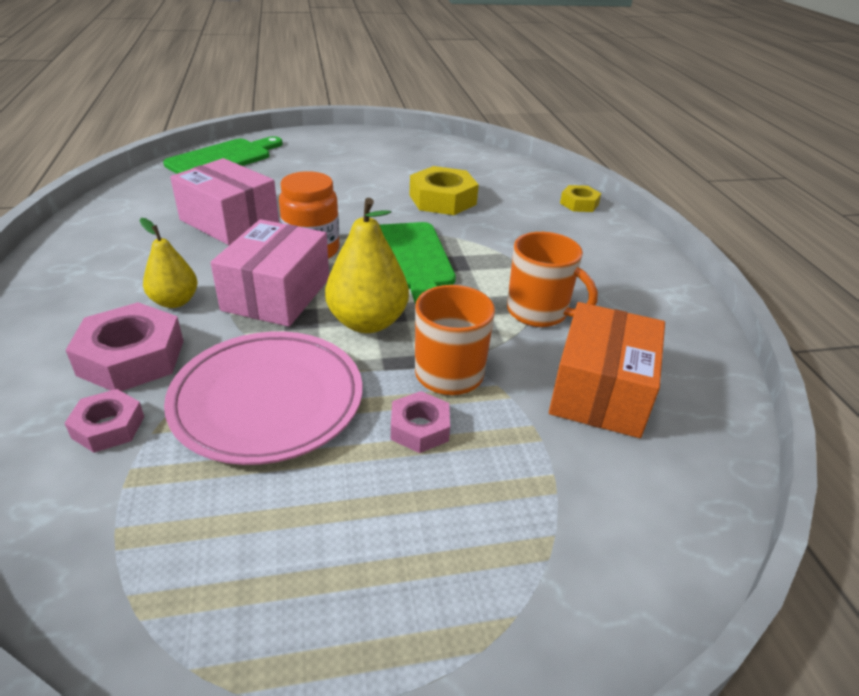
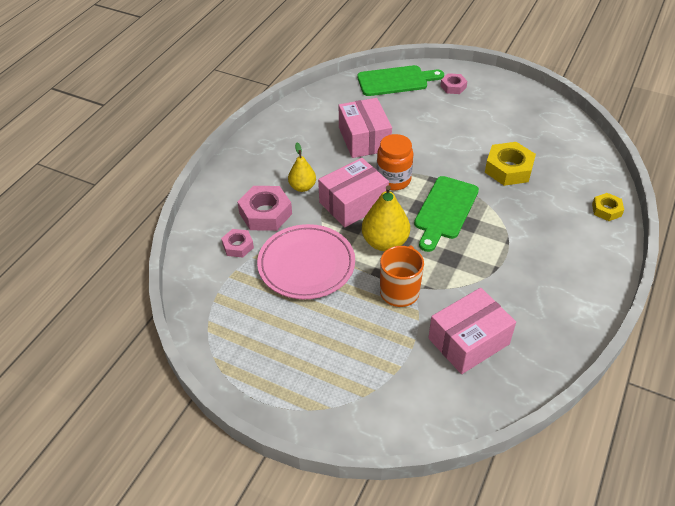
camera: 40 degrees right, 10 degrees up
(419, 428) = (361, 312): pink nut -> pink nut (453, 87)
(538, 312) = (485, 280): orange mug -> none
(600, 391) = (468, 341): orange box -> pink box

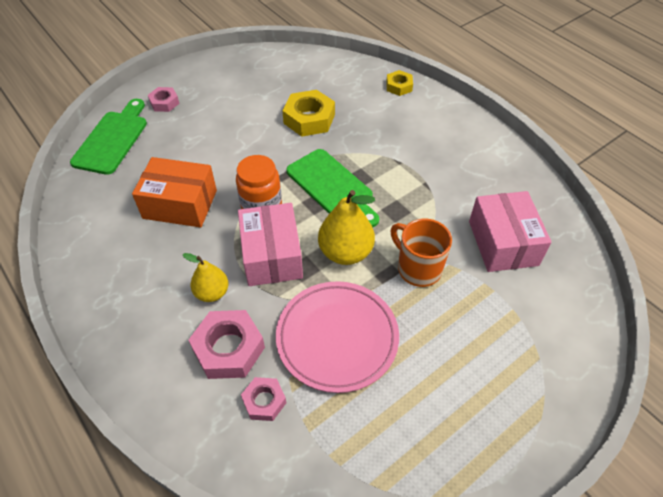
camera: 65 degrees left, 5 degrees up
(364, 139) = (180, 204): pink box -> orange box

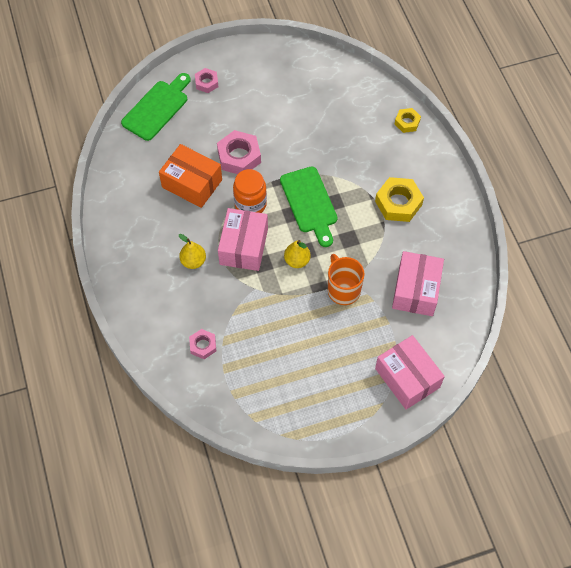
camera: 20 degrees right, 10 degrees up
(229, 348) = (192, 304): pink nut -> pink nut (239, 156)
(309, 119) = (317, 134): yellow nut -> yellow nut (398, 203)
(337, 338) = (265, 320): pink plate -> none
(345, 252) = (297, 261): yellow pear -> yellow pear, size x0.63
(555, 351) = (407, 378): none -> pink box

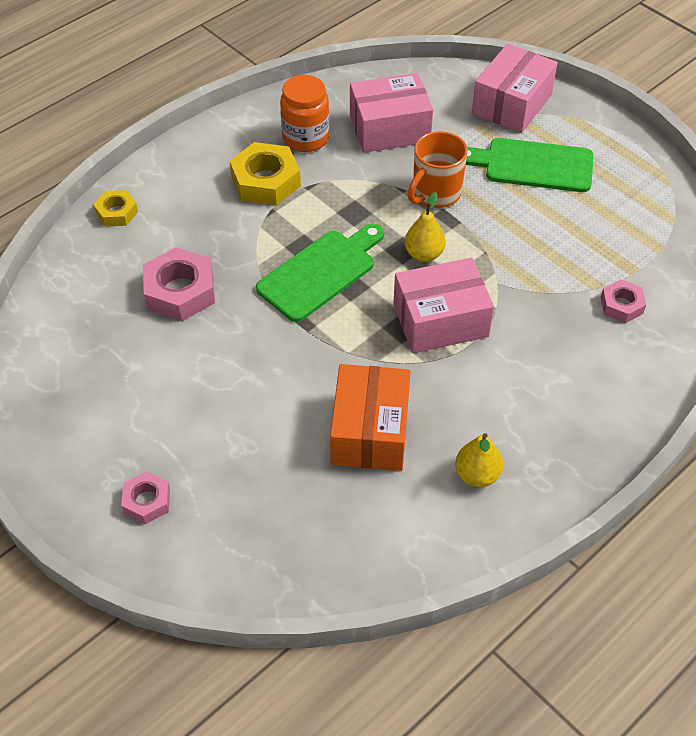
camera: 115 degrees left, 10 degrees down
(157, 108) = (240, 555): green cutting board -> green cutting board (532, 165)
(193, 261) = (504, 370): yellow pear -> yellow pear (477, 475)
(239, 156) = (283, 389): pink nut -> pink nut (180, 291)
(250, 204) = (364, 340): orange jar -> orange jar (305, 138)

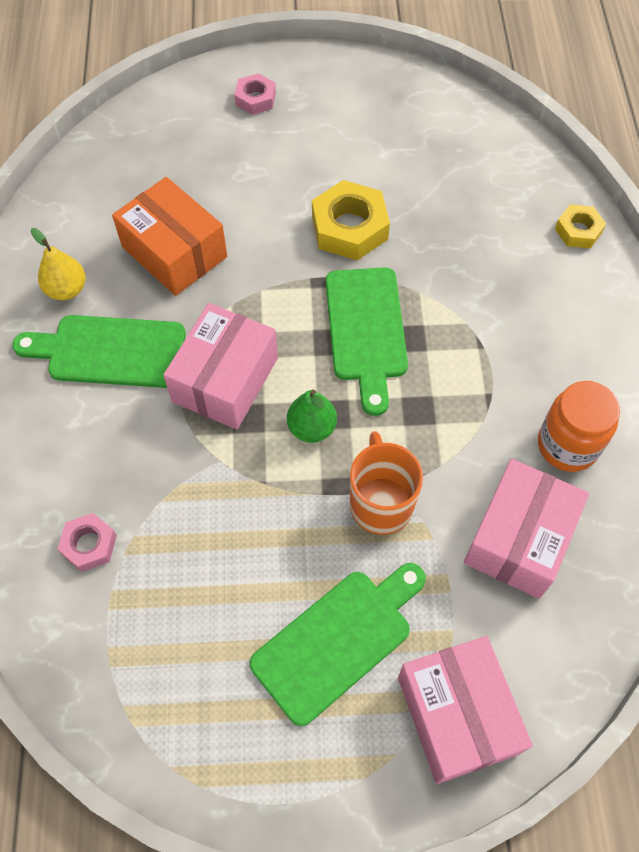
camera: 130 degrees right, 10 degrees up
(180, 291) = (437, 221): pink nut -> none
(266, 181) = (527, 366): yellow nut -> yellow nut (349, 228)
(424, 254) = (311, 428): yellow pear -> green pear
(494, 402) = (109, 351): none -> green cutting board

